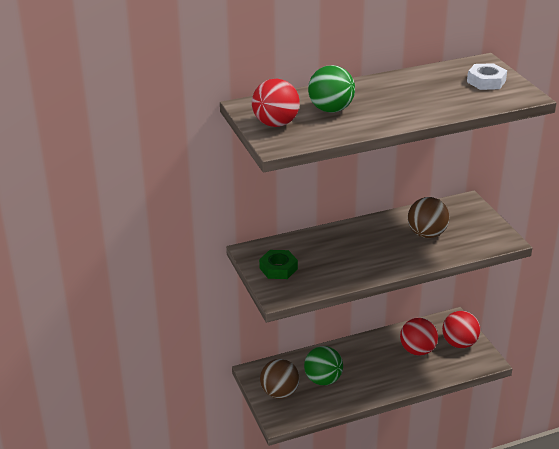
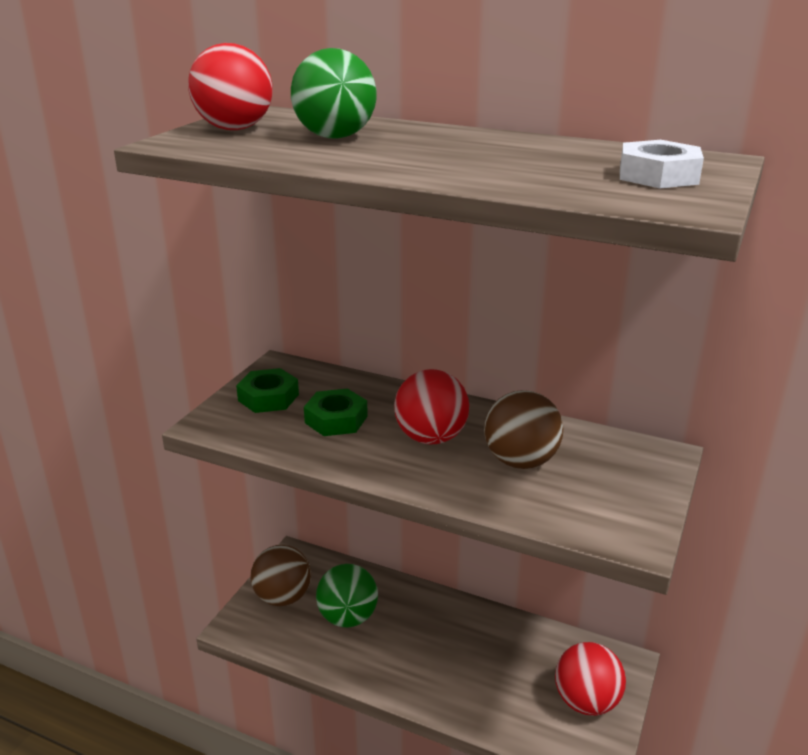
camera: 45 degrees right, 5 degrees down
(327, 260) = (336, 419): none -> green nut
(417, 350) = (513, 668): red ball -> red ball (431, 438)

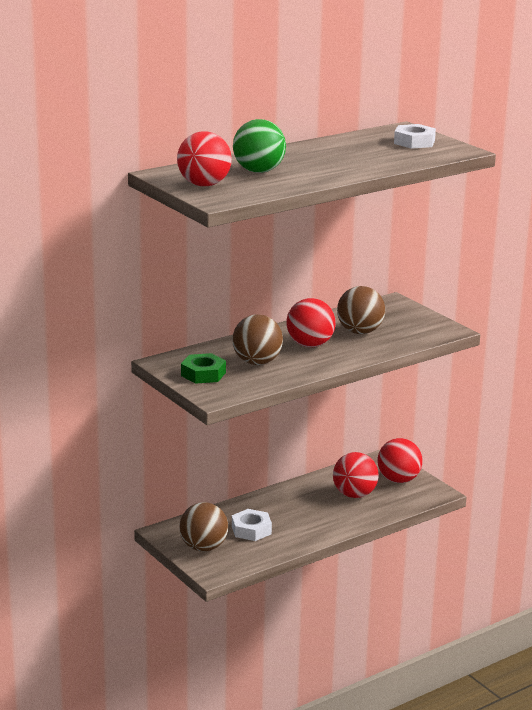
camera: 60 degrees left, 5 degrees down
(336, 419) = (257, 362): green nut -> brown ball
(348, 617) = (251, 530): green ball -> white nut
(506, 673) = (354, 495): none -> red ball

